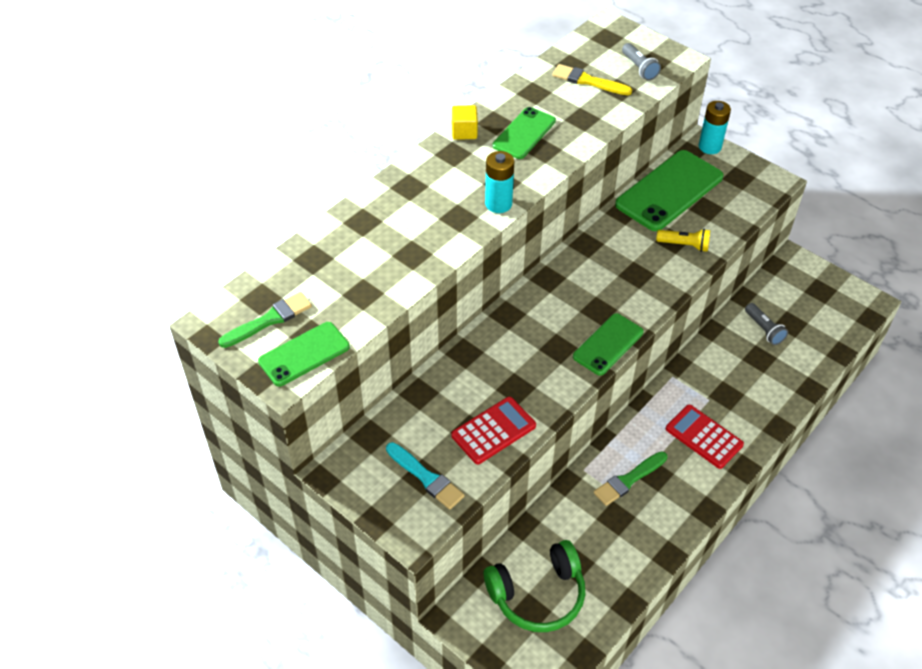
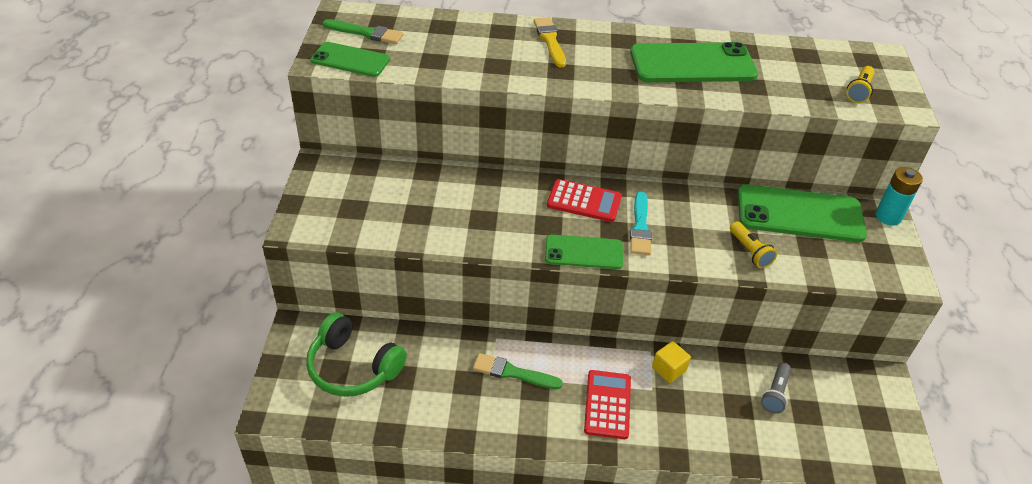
camera: 50 degrees right, 5 degrees down
(426, 478) = (353, 211): turquoise brush -> turquoise brush (640, 227)
(464, 132) = (653, 36): yellow cube -> yellow cube (669, 369)
(493, 431) = (429, 226): red calculator -> red calculator (584, 201)
(498, 204) = (599, 83): turquoise battery -> none
(524, 133) = (692, 64): green phone -> green phone, size x1.68
(588, 81) = (800, 71): yellow brush -> yellow brush (550, 40)
(639, 68) = (859, 91): grey flashlight -> yellow flashlight

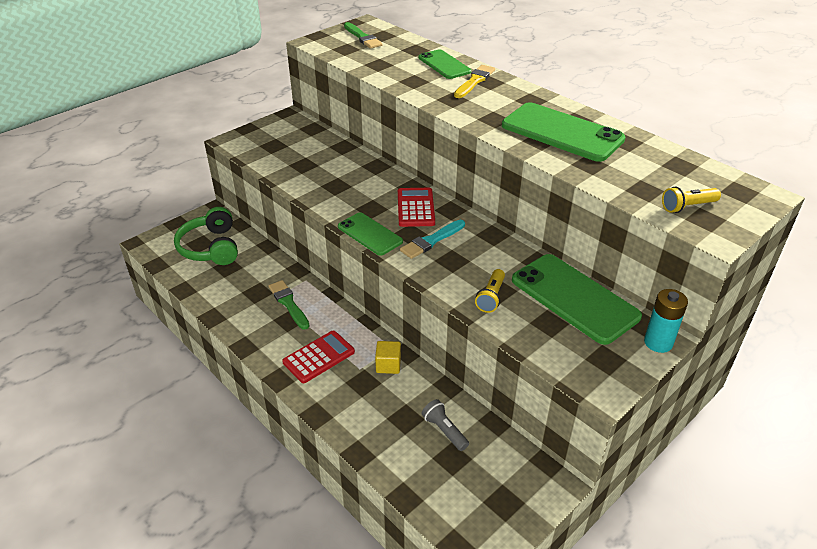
camera: 45 degrees right, 5 degrees down
(350, 60) = (330, 47): green phone -> green phone (444, 65)
(584, 201) = (416, 208): red calculator -> red calculator turned 150 degrees counterclockwise
(775, 393) = (444, 430): grey flashlight -> grey flashlight turned 75 degrees clockwise

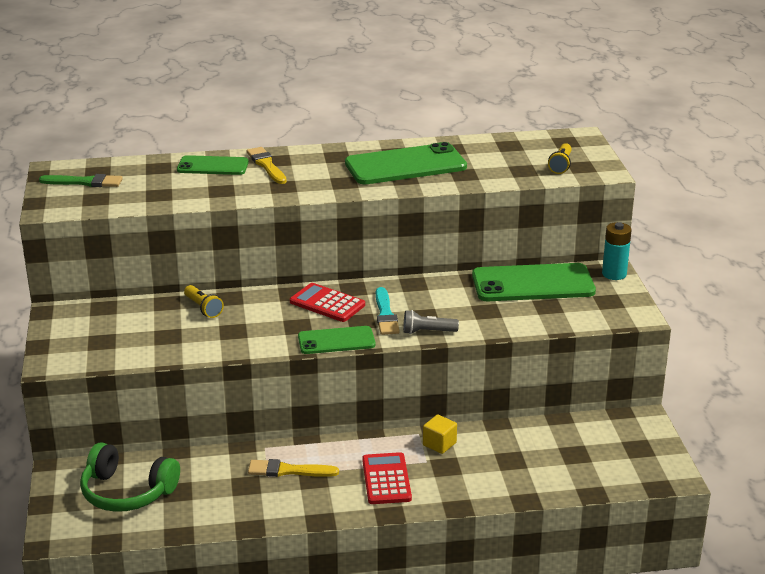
camera: 55 degrees left, 10 degrees down
(288, 303) = (288, 470): green brush -> yellow brush
(444, 430) = (543, 445): grey flashlight -> grey flashlight (427, 332)
(491, 297) = (491, 317): yellow flashlight -> yellow flashlight (203, 308)

